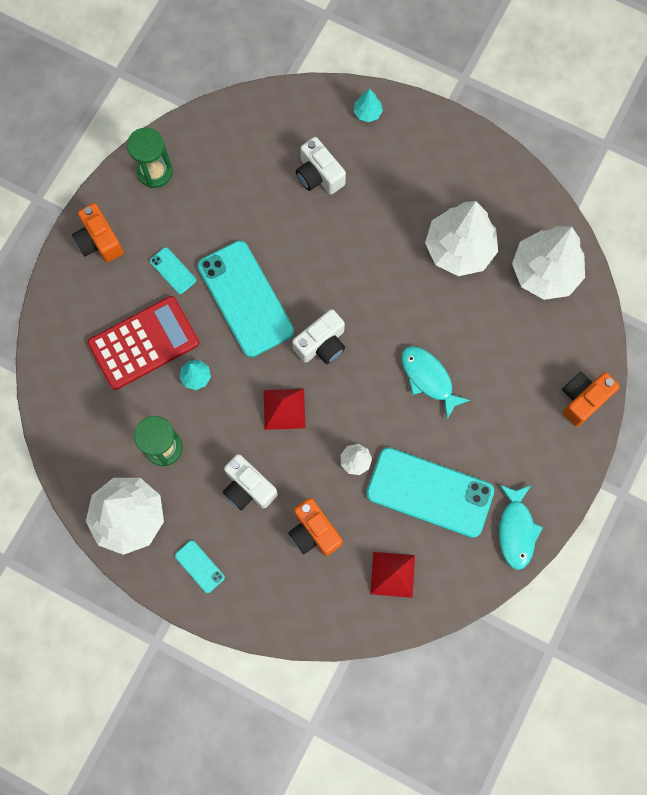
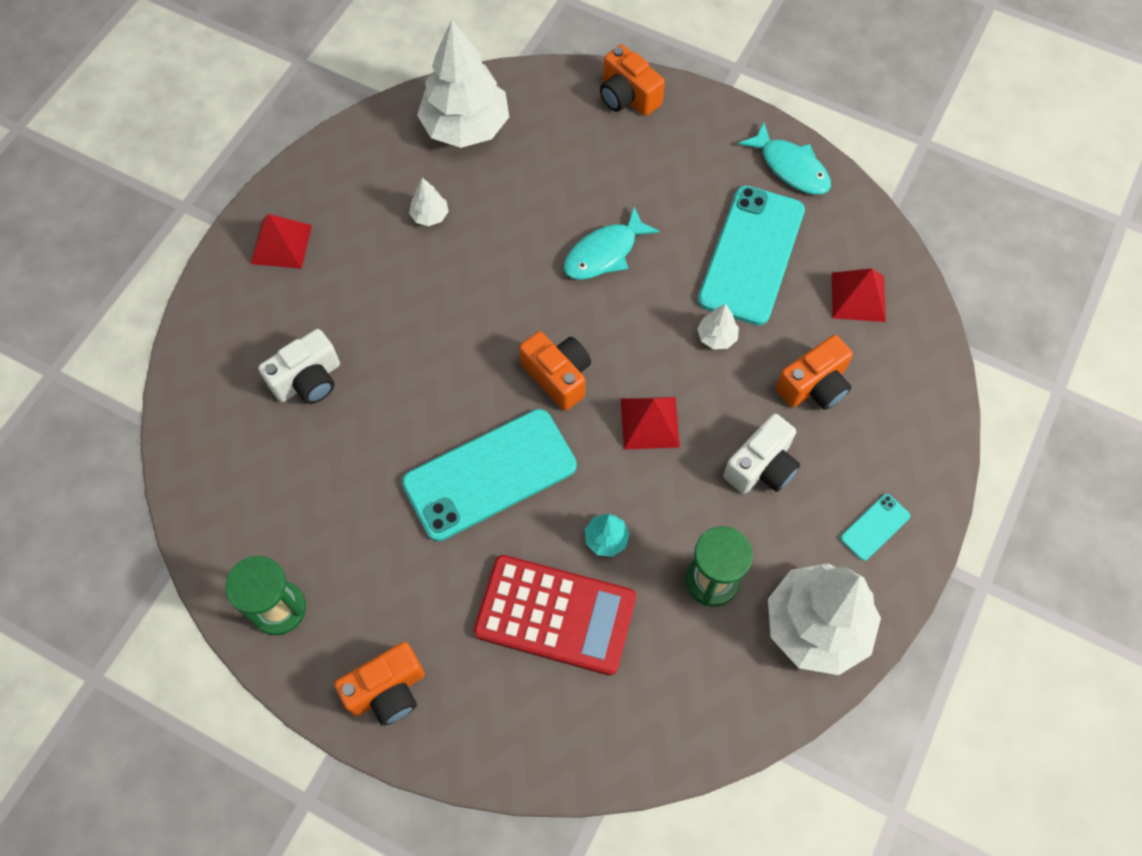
camera: 90 degrees left, 10 degrees down
(144, 343) = (555, 615): red calculator -> red calculator turned 135 degrees clockwise
(173, 270) = (442, 576): turquoise phone -> none
(322, 344) = (558, 376): white camera -> orange camera
(367, 113) = (220, 319): turquoise tree -> none
(431, 147) = (281, 244): none -> red pyramid
(459, 249) = (430, 216): white tree -> white tree, size x0.42
(516, 530) = (790, 167): turquoise fish -> turquoise fish turned 45 degrees clockwise

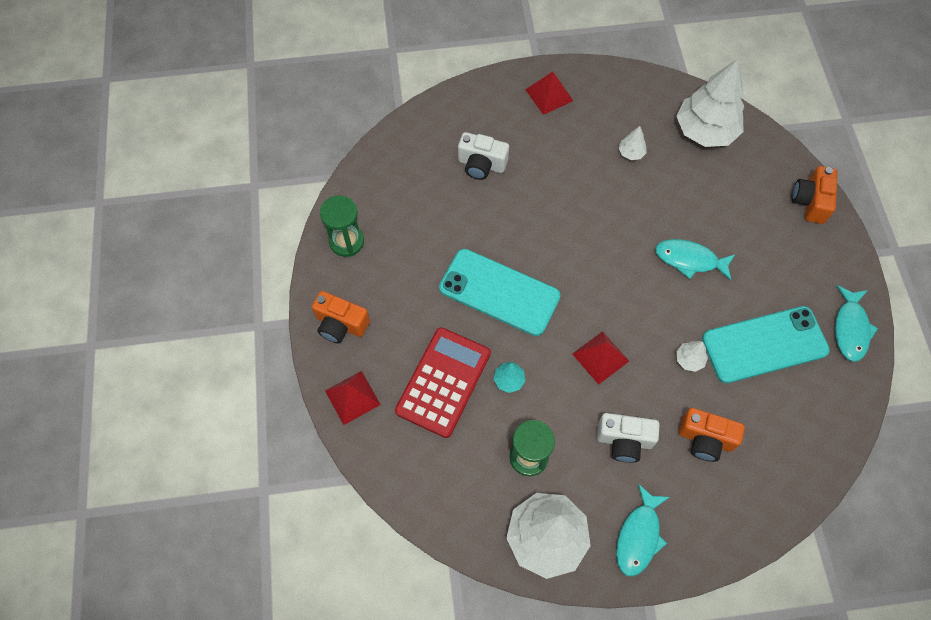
camera: 55 degrees right, 0 degrees up
(555, 615) = (443, 382): red calculator -> red calculator turned 135 degrees counterclockwise
(558, 376) = (588, 287): orange camera -> none
(858, 297) = (793, 429): red pyramid -> red pyramid (352, 397)
(875, 527) = (639, 536): turquoise phone -> turquoise fish

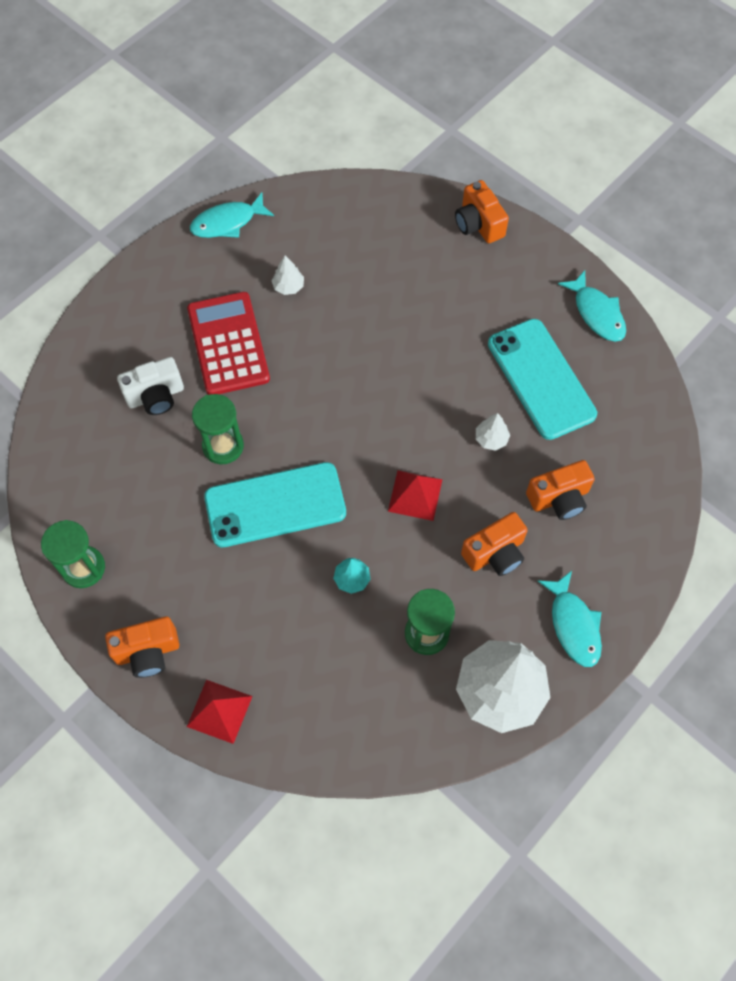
camera: 40 degrees left, 0 degrees up
(443, 382) = (294, 628): red calculator -> red calculator (228, 344)
(497, 228) = (223, 446): none -> green hourglass
(549, 95) = (165, 283): red pyramid -> none
(624, 441) = (495, 553): white camera -> orange camera
(689, 260) = (420, 349): turquoise fish -> turquoise fish (227, 222)
(705, 131) = (338, 220): white tree -> none
(764, 345) = (541, 379): turquoise phone -> turquoise phone turned 60 degrees counterclockwise

